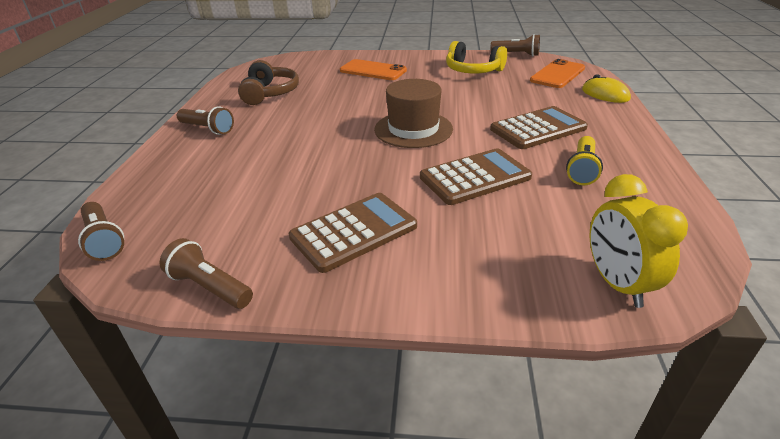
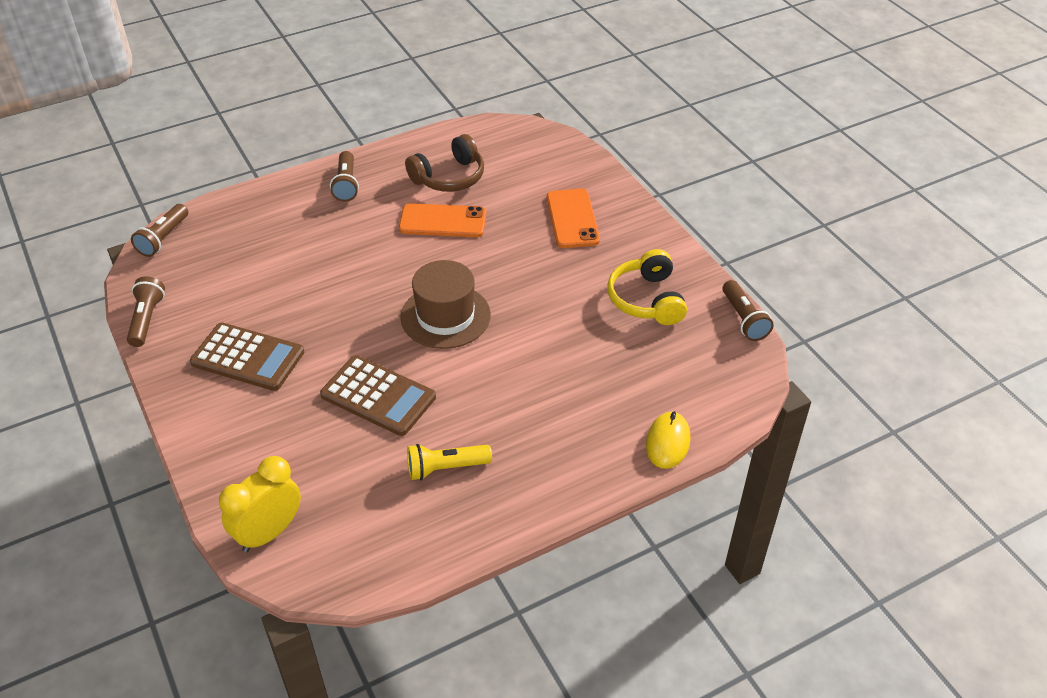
camera: 55 degrees right, 10 degrees up
(538, 129) = (517, 409): brown calculator -> none
(557, 74) = (701, 380): orange phone -> orange phone (442, 221)

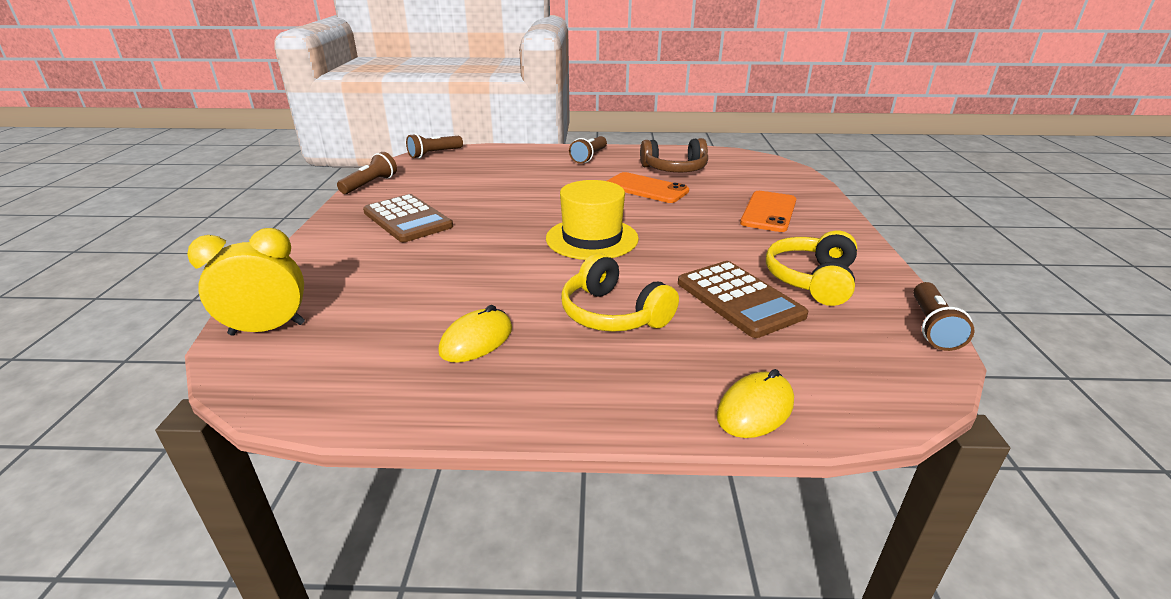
camera: 30 degrees right, 15 degrees down
(378, 396) = (476, 270): brown calculator -> brown calculator (739, 299)
(445, 316) = (592, 238): brown hat -> yellow hat
(446, 468) = (476, 340): yellow flashlight -> yellow mouse
(526, 398) = (613, 314): none -> yellow headphones

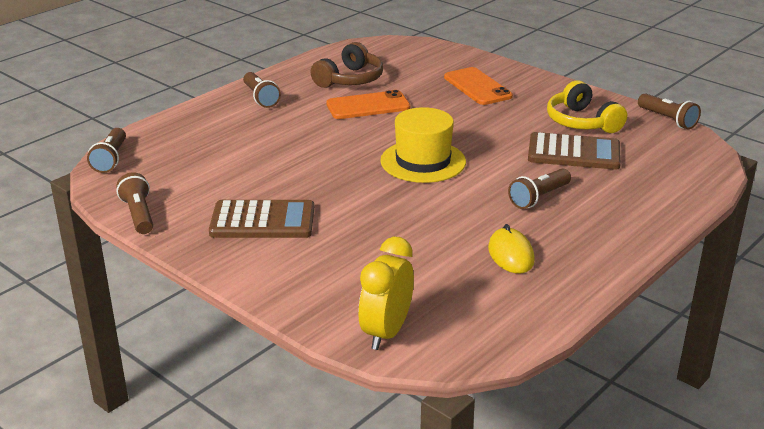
camera: 50 degrees left, 0 degrees up
(613, 314) = (539, 198): yellow headphones -> brown flashlight
(755, 409) = (678, 200): yellow mouse -> none

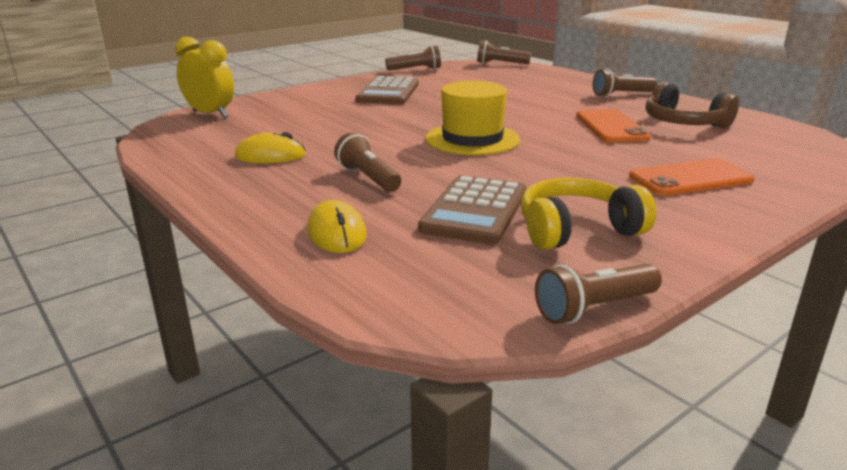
camera: 100 degrees right, 5 degrees down
(640, 196) = (337, 233): none -> yellow mouse

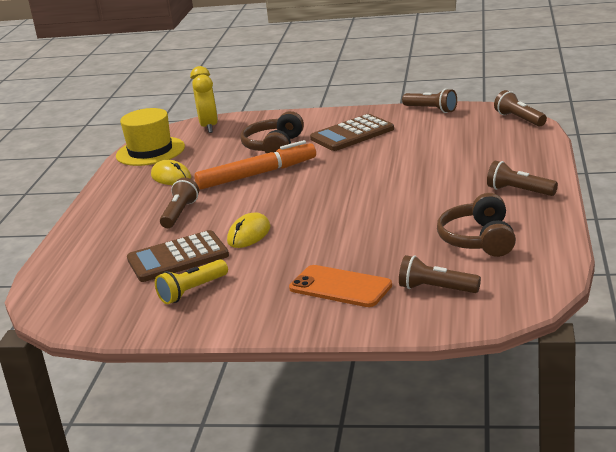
camera: 50 degrees right, 0 degrees up
(331, 112) = (274, 146): none -> brown headphones
(337, 233) = (98, 245): yellow mouse -> yellow mouse (249, 234)
(371, 132) = (257, 174): none -> orange marker
(472, 139) = (298, 202): yellow hat -> yellow hat (150, 151)
(577, 230) = (192, 291): yellow headphones -> yellow flashlight
(595, 308) = (101, 332): brown flashlight -> brown flashlight (436, 289)
(611, 127) = (414, 223): orange phone -> none

